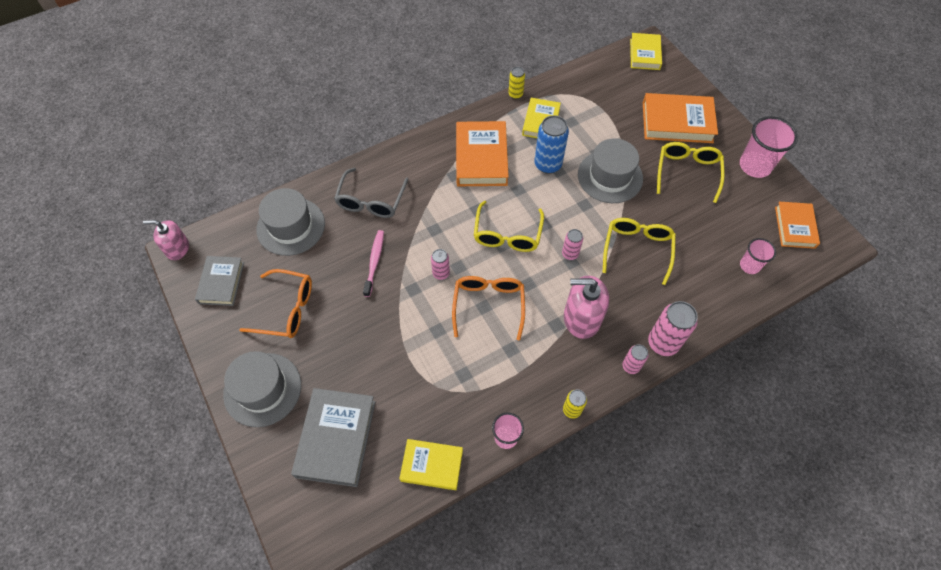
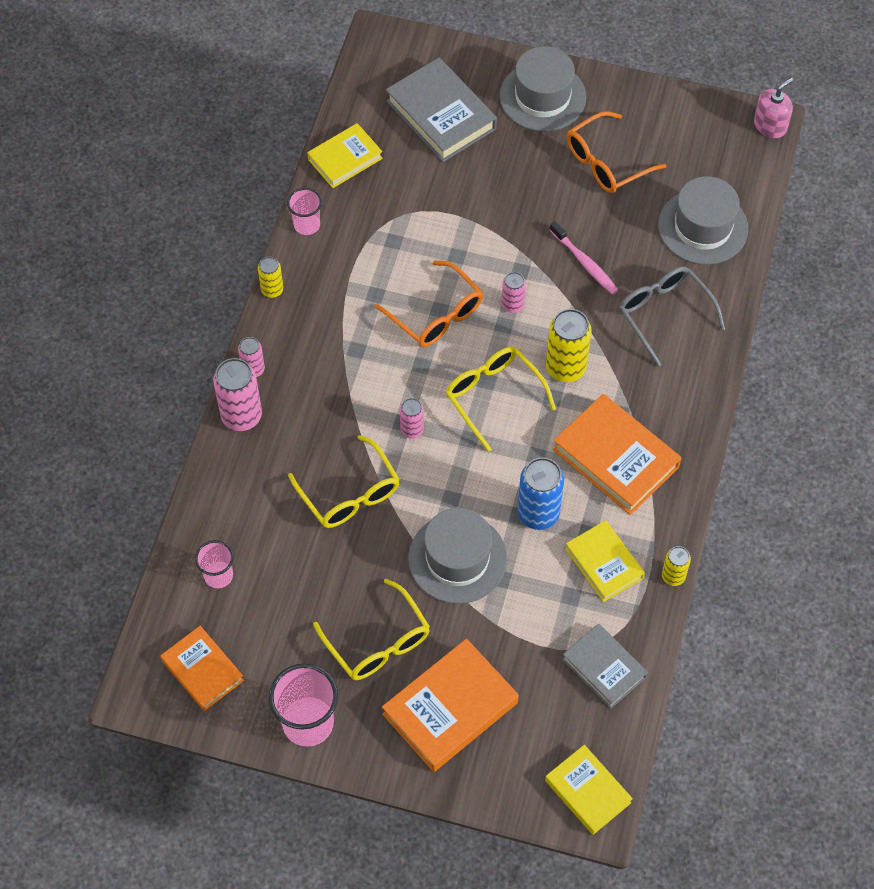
camera: 135 degrees right, 0 degrees up
(221, 283) = (690, 134): grey book -> grey book (604, 668)
(453, 217) = (565, 368): none -> yellow can
(581, 318) = (338, 375): pink soap dispenser -> none

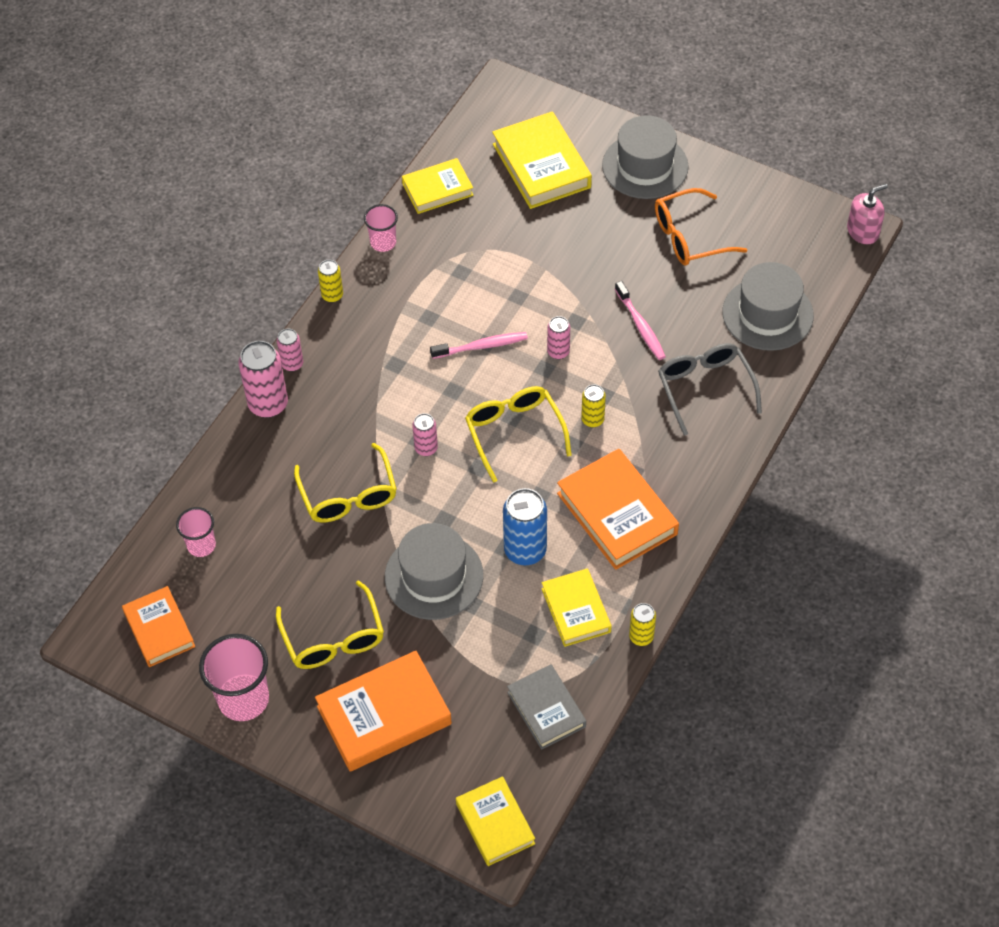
camera: 15 degrees right, 5 degrees down
(436, 314) = (481, 346): orange glasses -> pink toothbrush
(441, 115) = (541, 166): grey book -> yellow book
(565, 368) = (592, 419): yellow can -> yellow can, size x0.56

